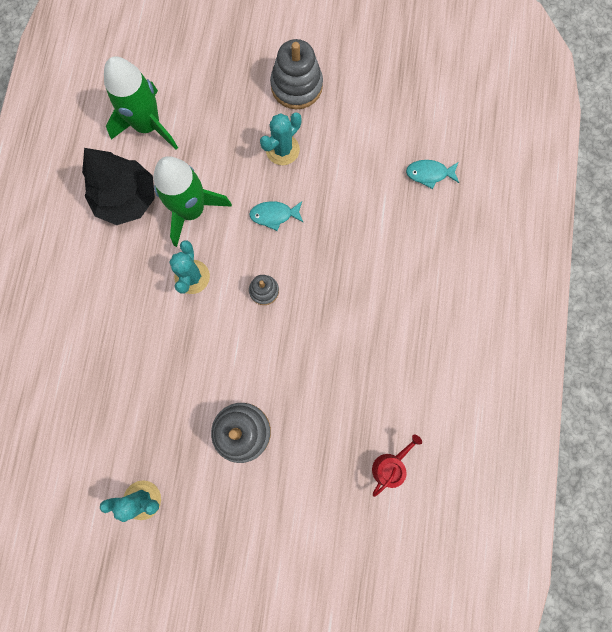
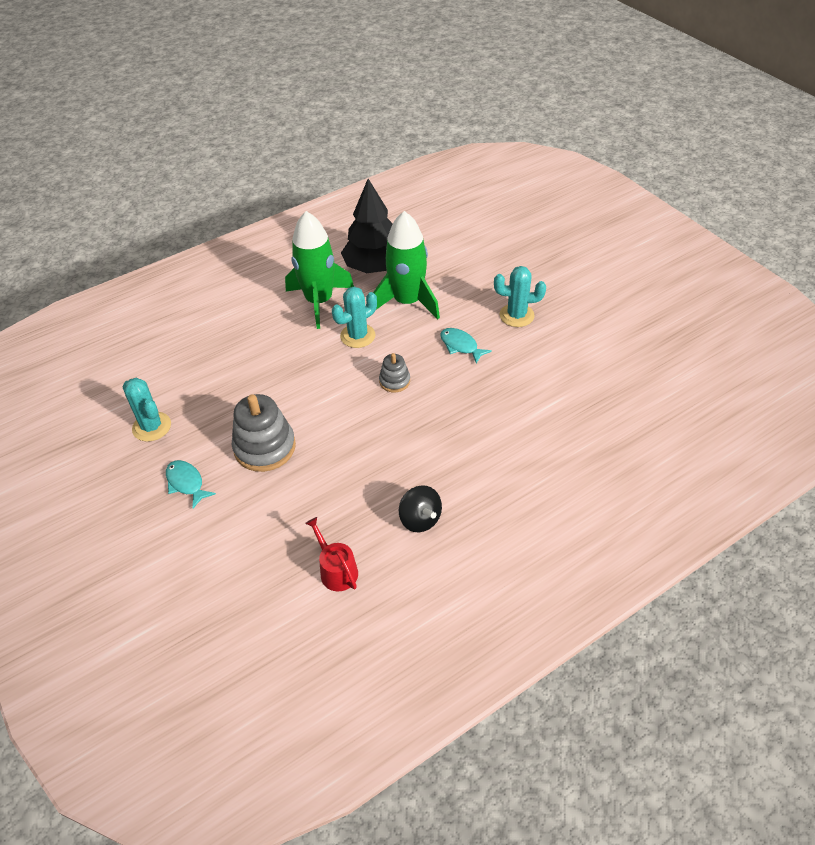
camera: 50 degrees right, 30 degrees down
(148, 125) = (440, 241): green rocket -> green rocket (319, 301)
(296, 86) = (574, 289): grey stacking toy -> none
(390, 465) = (336, 570): red watering can -> red watering can turned 120 degrees counterclockwise
(399, 379) = (420, 519): none -> black spinning top
(429, 174) = (619, 411): turquoise fish -> turquoise fish (186, 483)

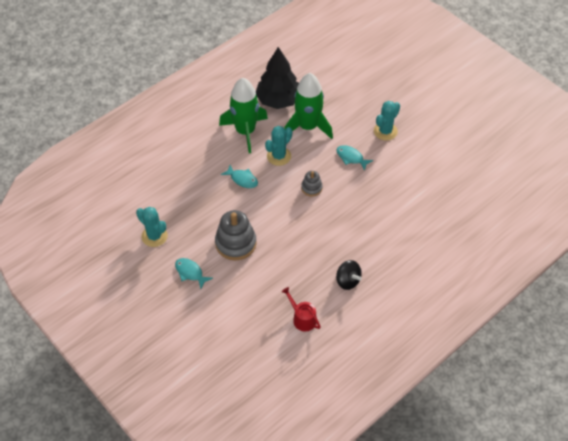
camera: 10 degrees left, 5 degrees up
(298, 362) = (242, 179): none -> turquoise fish
(516, 315) = (385, 131): turquoise cactus -> turquoise cactus turned 45 degrees counterclockwise

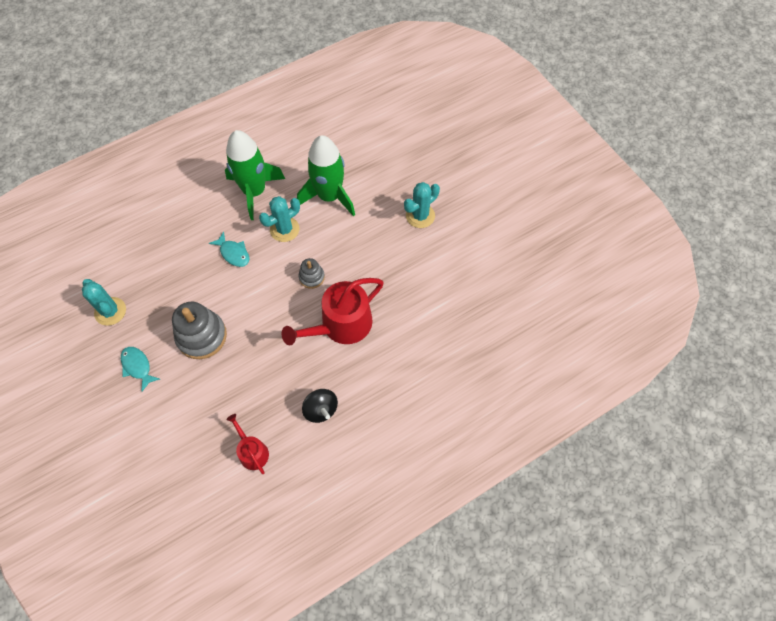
camera: 10 degrees right, 10 degrees up
(278, 100) = (304, 157): black tree -> none
(345, 219) = (341, 325): none -> red watering can
(351, 158) = (370, 244): turquoise fish -> none

